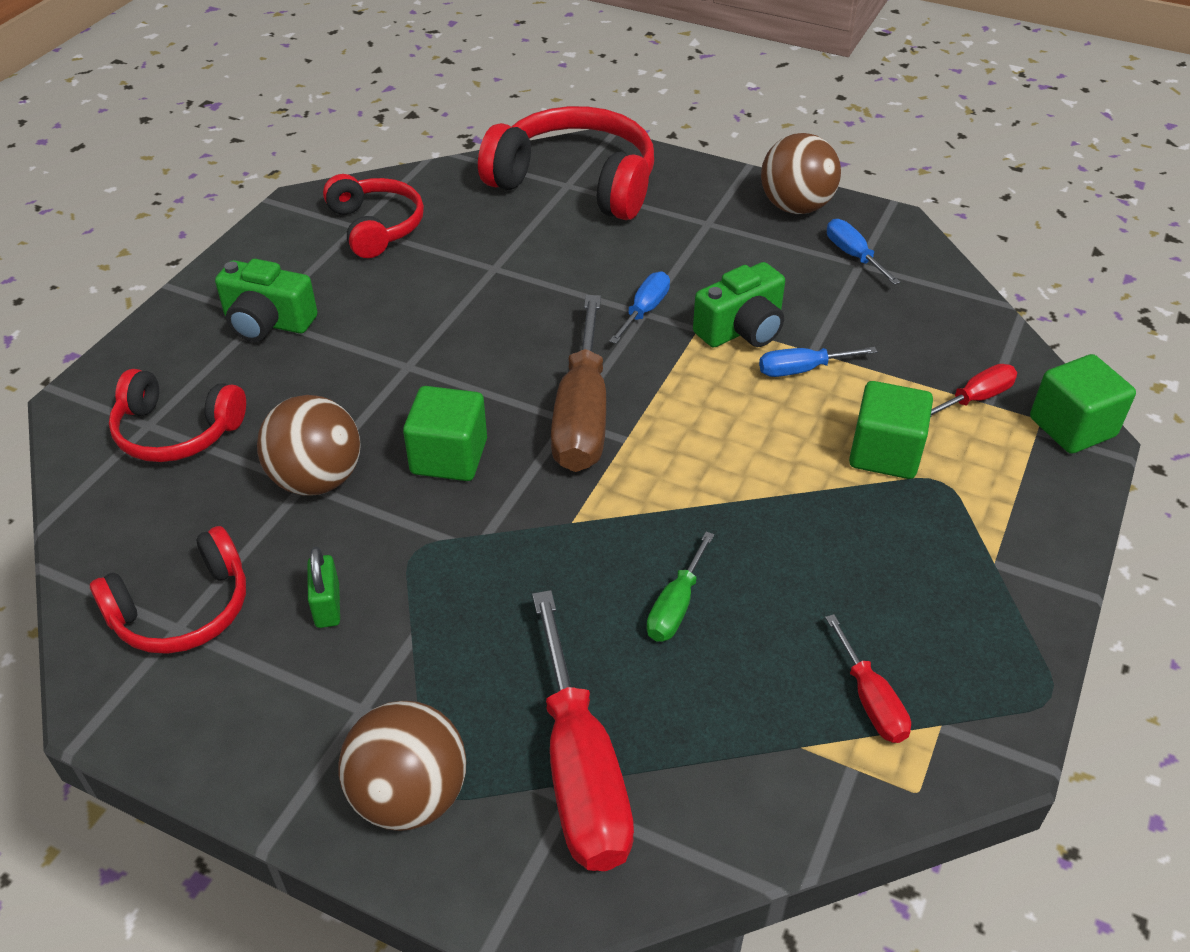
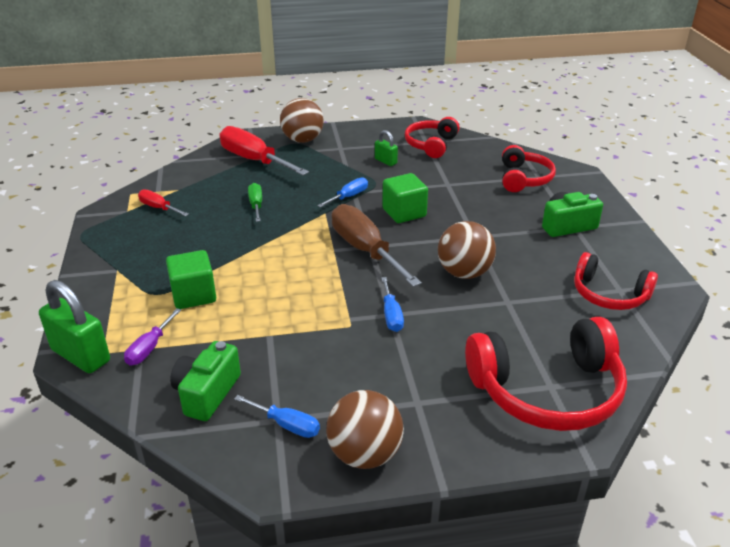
camera: 145 degrees right, 10 degrees down
(177, 431) = (523, 179): red headphones -> red headphones turned 120 degrees clockwise
(317, 479) = (444, 187): brown ball -> brown ball (464, 273)
(742, 329) = (323, 329): green camera -> green camera (207, 393)
(801, 370) = (268, 320): blue screwdriver -> blue screwdriver (349, 197)
(975, 398) = (149, 348): red screwdriver -> purple screwdriver
(1072, 427) = (81, 355): green cube -> green padlock

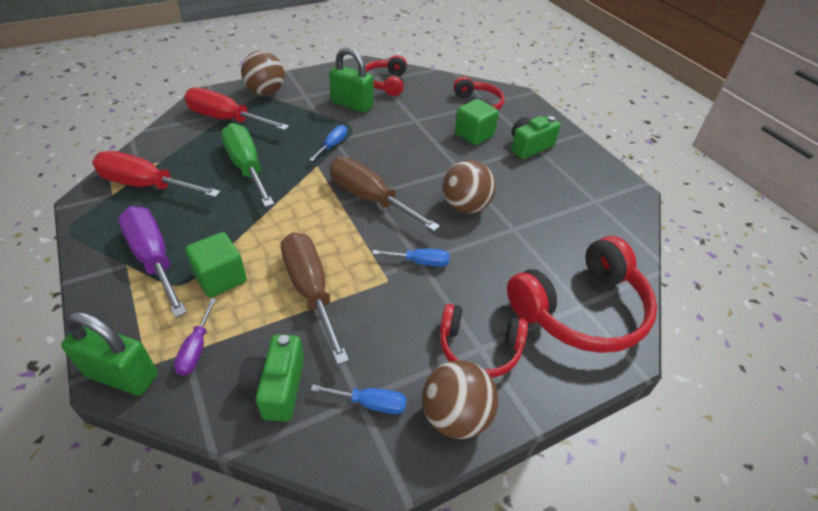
camera: 20 degrees left, 10 degrees up
(142, 269) = (154, 259): none -> purple screwdriver
(158, 208) = (146, 185): red screwdriver -> red screwdriver, size x1.98
(256, 205) = (247, 167): green screwdriver -> green screwdriver, size x1.98
(271, 320) = (311, 290): none -> brown screwdriver
(385, 161) = (352, 104): green padlock -> green padlock, size x1.89
(391, 315) = (420, 262): blue screwdriver -> blue screwdriver turned 60 degrees counterclockwise
(404, 213) = (389, 154): green cube -> green cube (474, 135)
(609, 294) = (589, 206): red headphones -> red headphones (479, 348)

